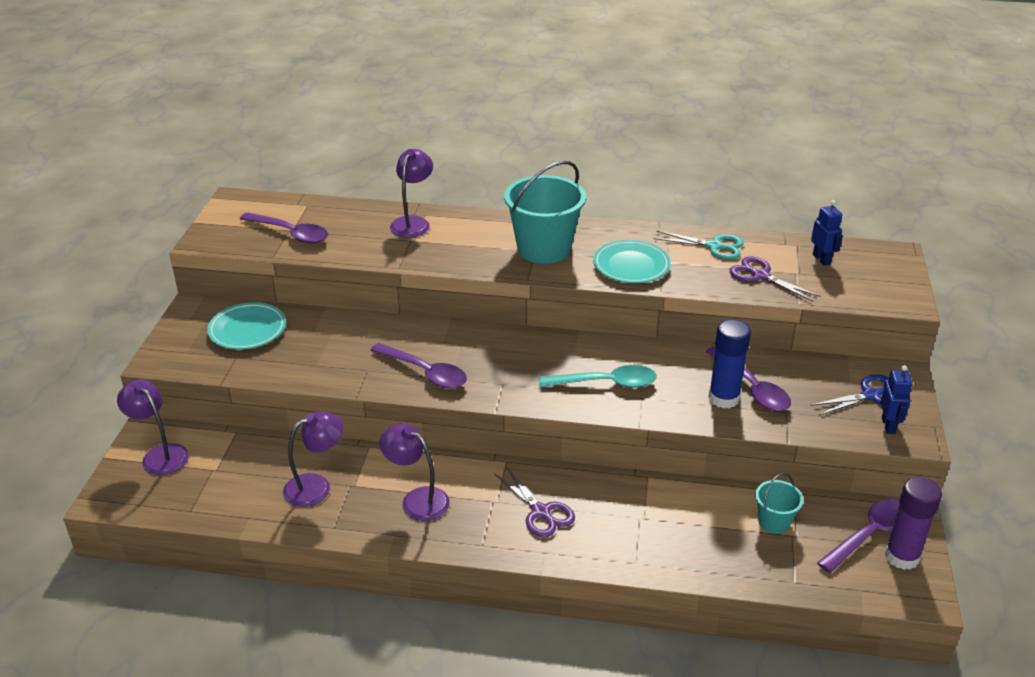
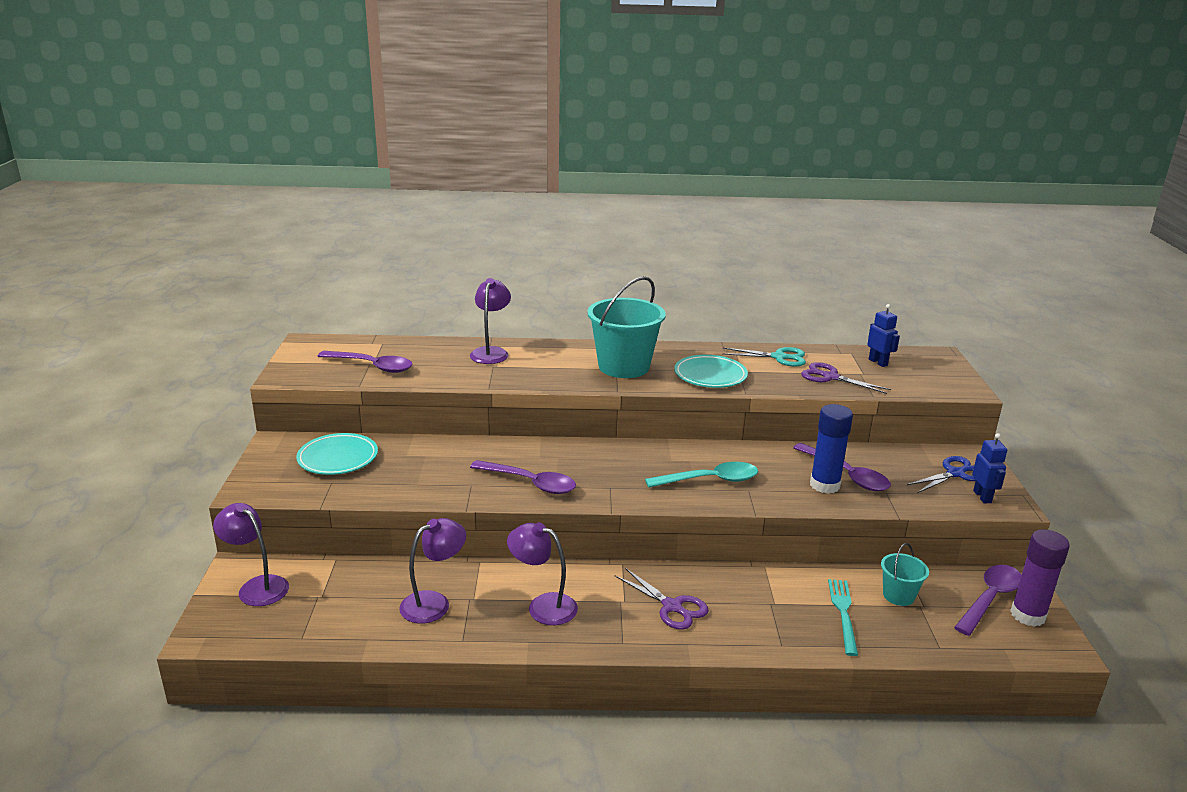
camera: 10 degrees left, 10 degrees down
(710, 535) = (843, 613): none -> turquoise fork

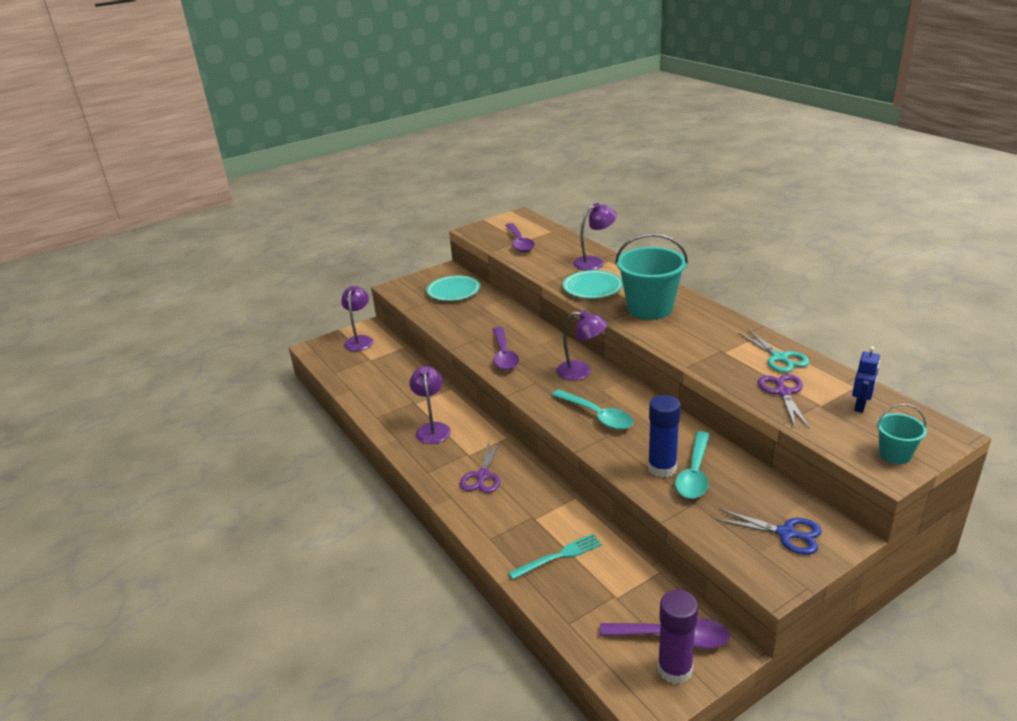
camera: 60 degrees right, 5 degrees up
(434, 603) = (398, 393): purple lamp -> purple lamp (581, 372)
(710, 376) = (692, 343): turquoise plate -> turquoise plate (592, 288)
(846, 475) = (694, 473): purple spoon -> turquoise spoon
(898, 595) = (615, 579): turquoise bucket -> turquoise bucket (895, 454)
(982, 497) = (764, 561): blue robot -> none

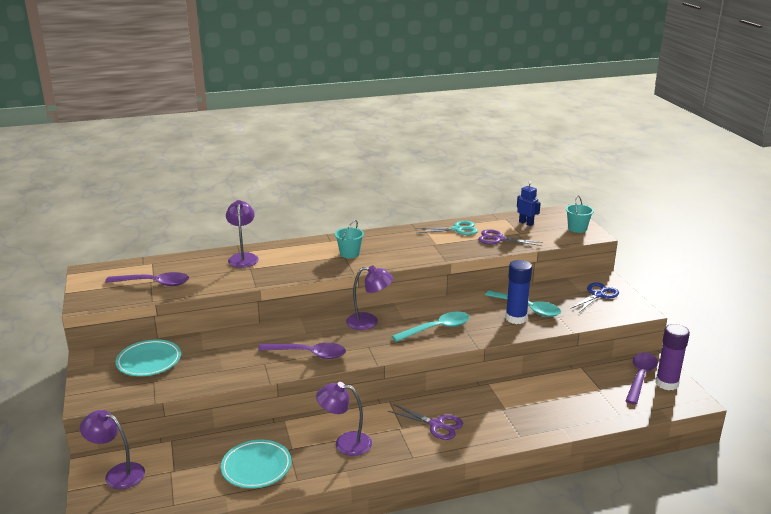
camera: 75 degrees left, 5 degrees down
(559, 556) = (552, 405): turquoise fork -> none
(581, 372) = (369, 322): purple lamp -> purple lamp turned 60 degrees clockwise
(592, 288) = (291, 268): turquoise plate -> turquoise plate (256, 467)
(649, 308) = (349, 253): turquoise bucket -> turquoise bucket, size x0.50

